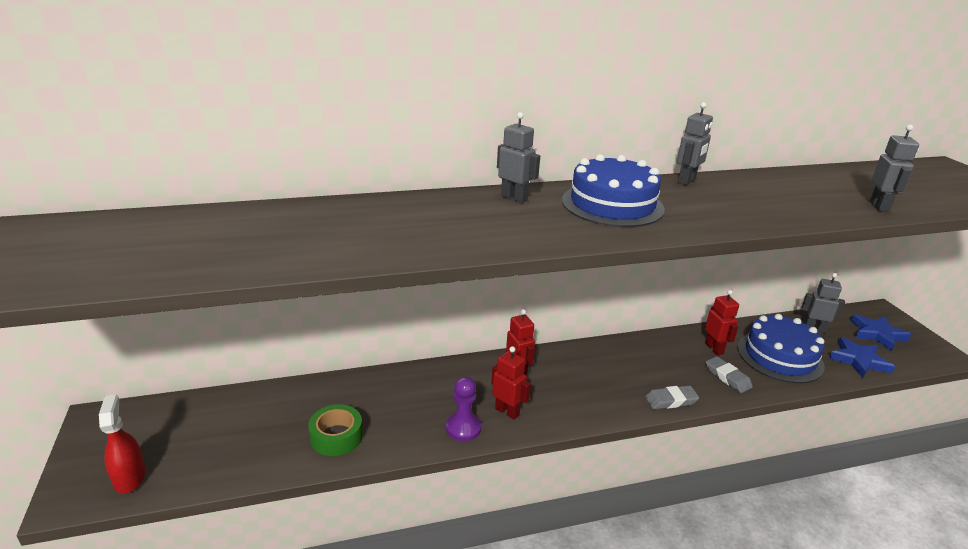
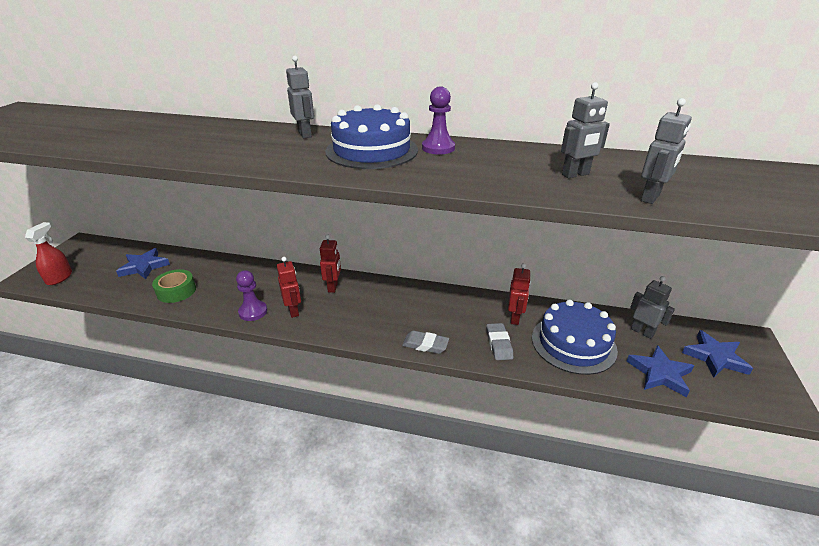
camera: 30 degrees right, 5 degrees up
(248, 420) = (144, 266): none -> blue star
(662, 190) = (438, 148): none -> purple pawn
(687, 181) = (477, 145): grey robot -> grey robot (575, 174)

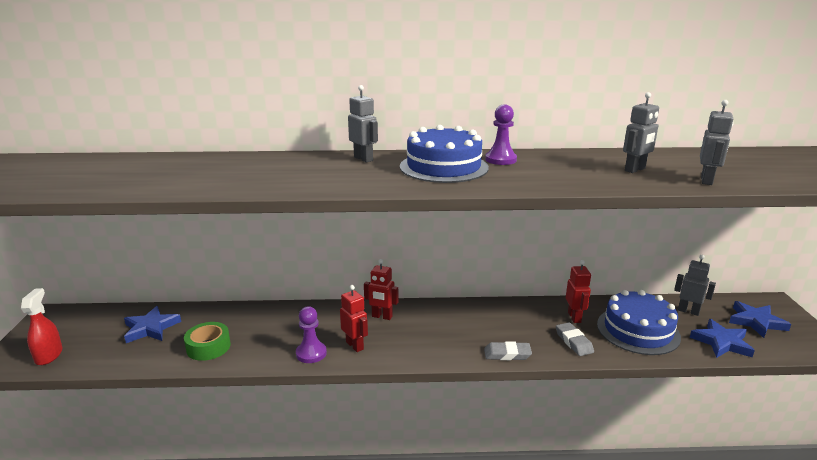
camera: 15 degrees left, 10 degrees down
(333, 287) = (382, 316): red robot -> red robot turned 120 degrees clockwise

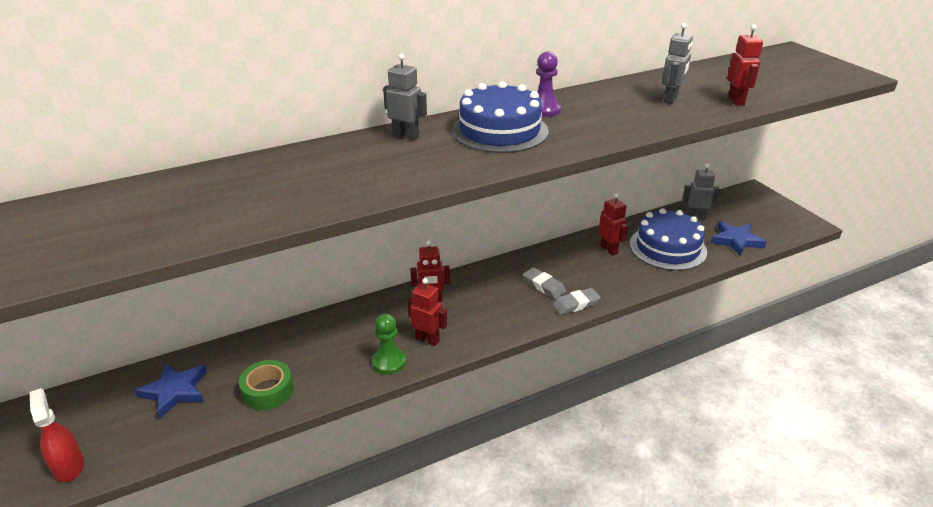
camera: 25 degrees left, 10 degrees up
(311, 353) = (389, 362): purple pawn -> green pawn
(573, 342) = (623, 274): grey eraser -> grey eraser (544, 286)
(707, 180) = (736, 101): grey robot -> red robot
(756, 322) = (750, 213): blue star -> none

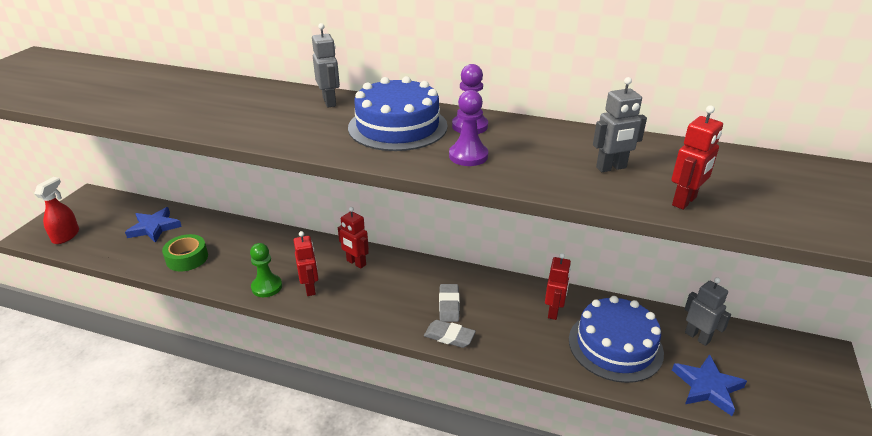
camera: 45 degrees right, 0 degrees up
(586, 128) = (468, 156): none -> purple pawn

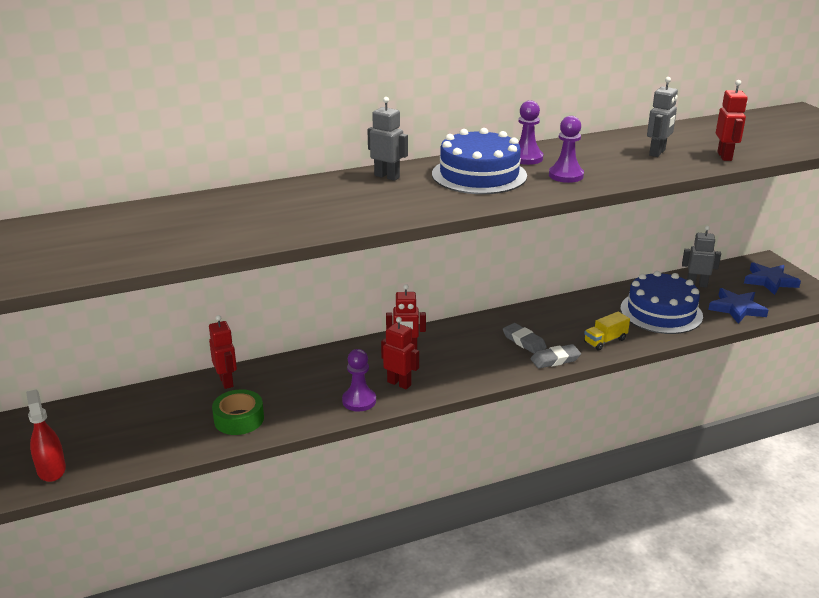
camera: 40 degrees left, 5 degrees down
(154, 227) = (150, 414): blue star -> blue star (769, 281)
(267, 287) = (359, 401): green pawn -> purple pawn
(518, 344) = (605, 341): none -> yellow truck
(554, 311) = (597, 311): red robot -> red robot (226, 381)

